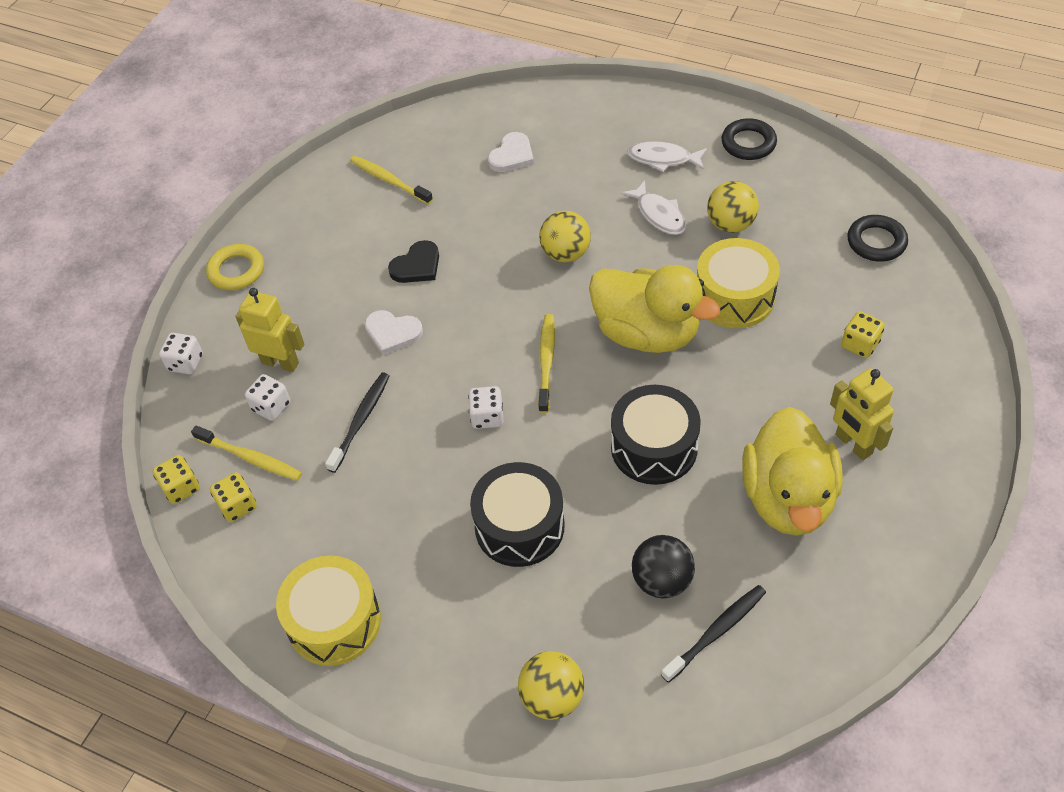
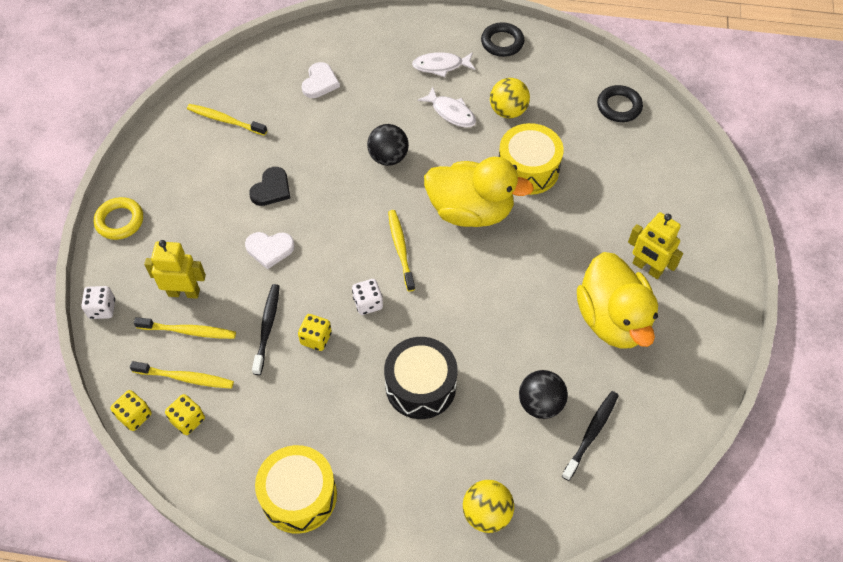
camera: 20 degrees left, 5 degrees up
(271, 407) = (189, 331): white dice -> yellow toothbrush
(565, 253) = (388, 157): yellow ball -> black ball
(654, 447) = (503, 301): black drum -> none
(860, 344) = (630, 189): yellow dice -> yellow dice (316, 338)

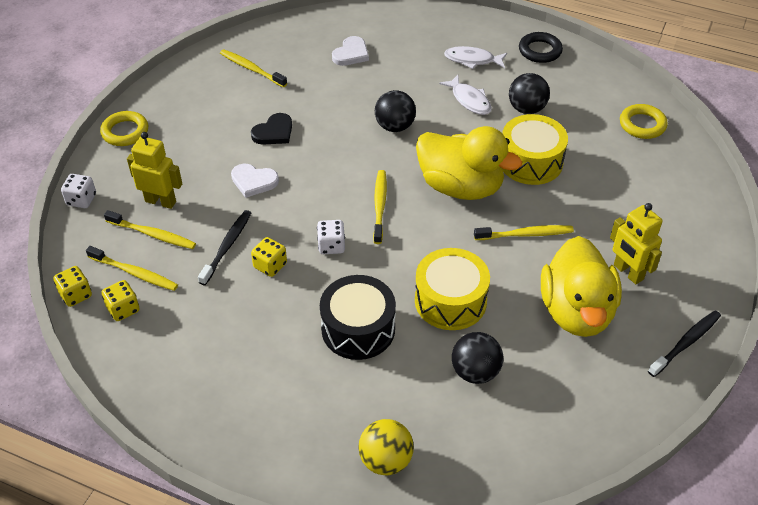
camera: 15 degrees right, 10 degrees down
(299, 495) = (203, 399): yellow drum -> yellow drum (450, 301)
(508, 111) = (526, 109): yellow ball -> black ball
(545, 249) = (525, 234): none -> yellow toothbrush
(591, 433) = (520, 411): black toothbrush -> black toothbrush (686, 343)
(619, 106) = (642, 125): black ring -> yellow ring

